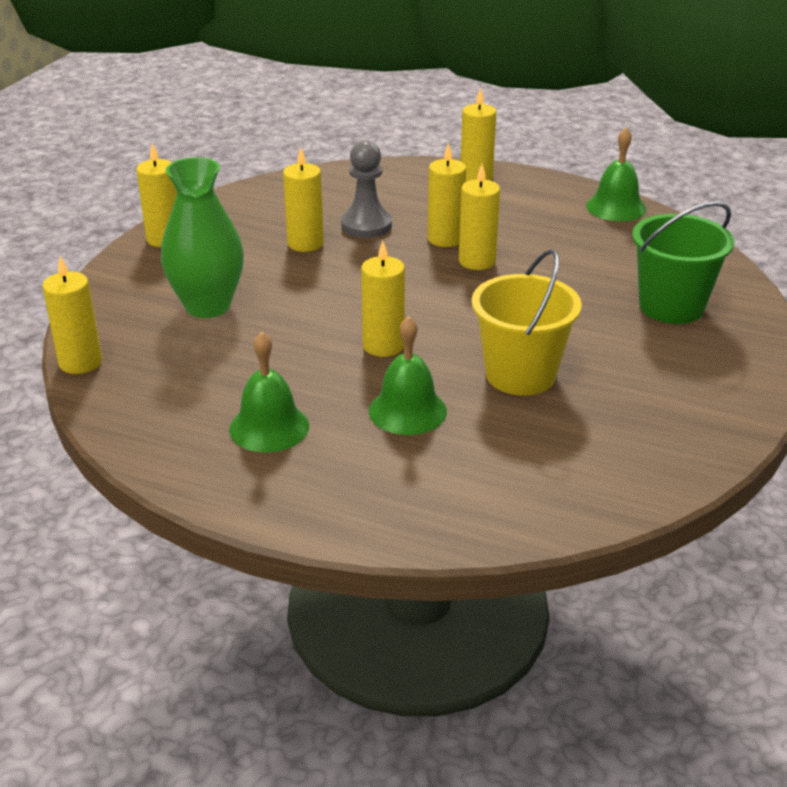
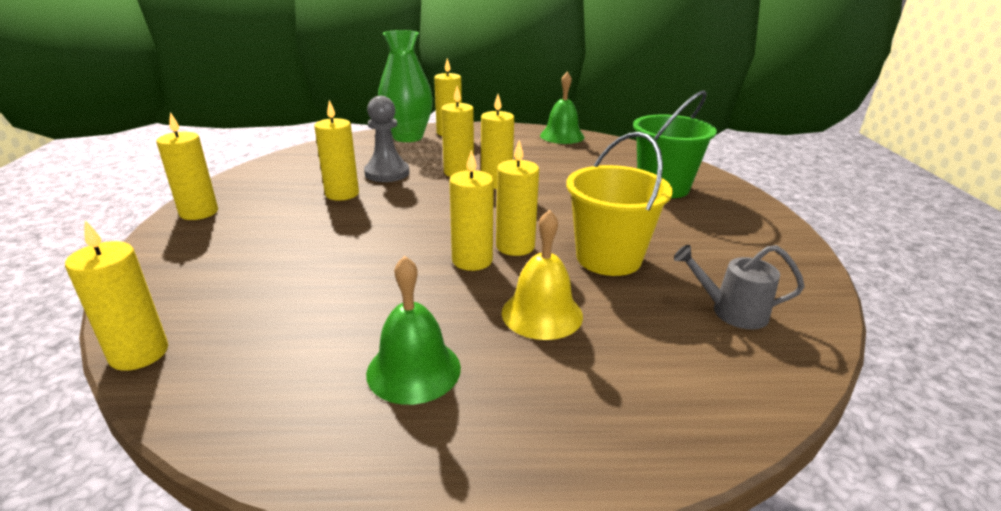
camera: 25 degrees left, 5 degrees down
(208, 306) = (274, 261): green vase -> green vase (408, 137)
(407, 411) = (542, 314): green bell -> yellow bell
(436, 341) = (515, 246): none -> yellow candle
(590, 454) = (731, 311): none -> grey watering can

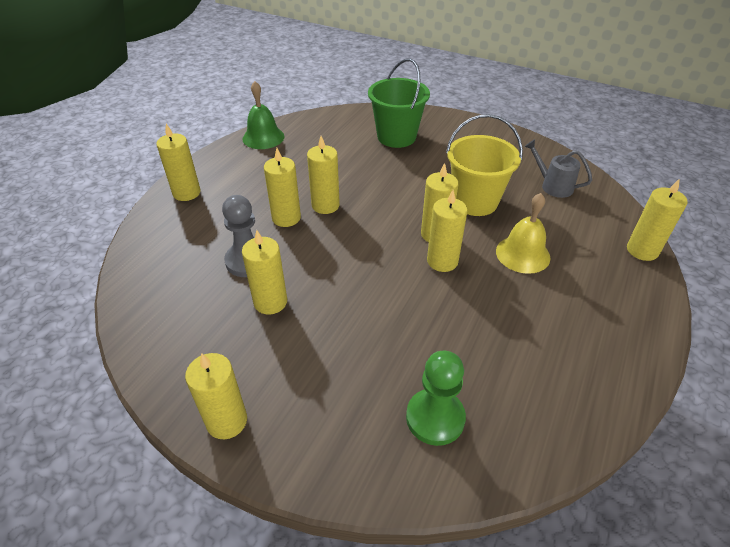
camera: 60 degrees left, 15 degrees up
(139, 353) = (478, 482): yellow candle -> yellow candle (642, 250)
(225, 307) = (435, 418): none -> green pawn
(408, 137) = (169, 222): green vase -> none
(413, 370) = (557, 328): green bell -> none
(731, 311) = (552, 186): grey watering can -> grey watering can turned 90 degrees clockwise

